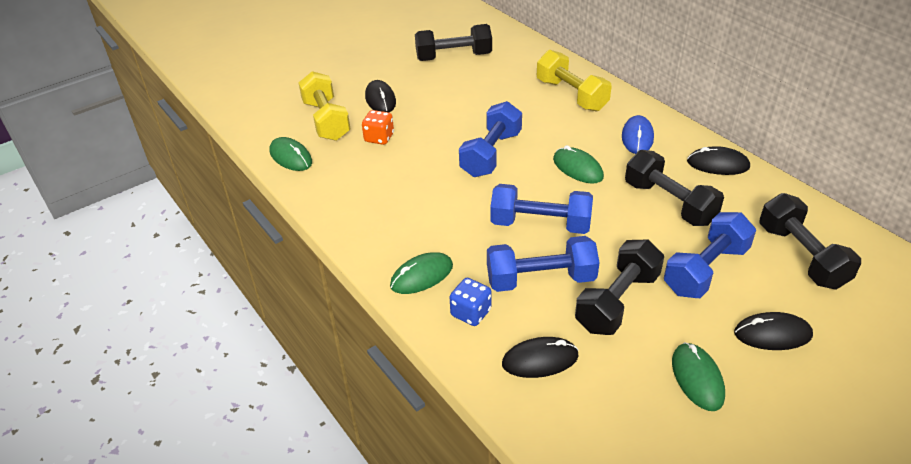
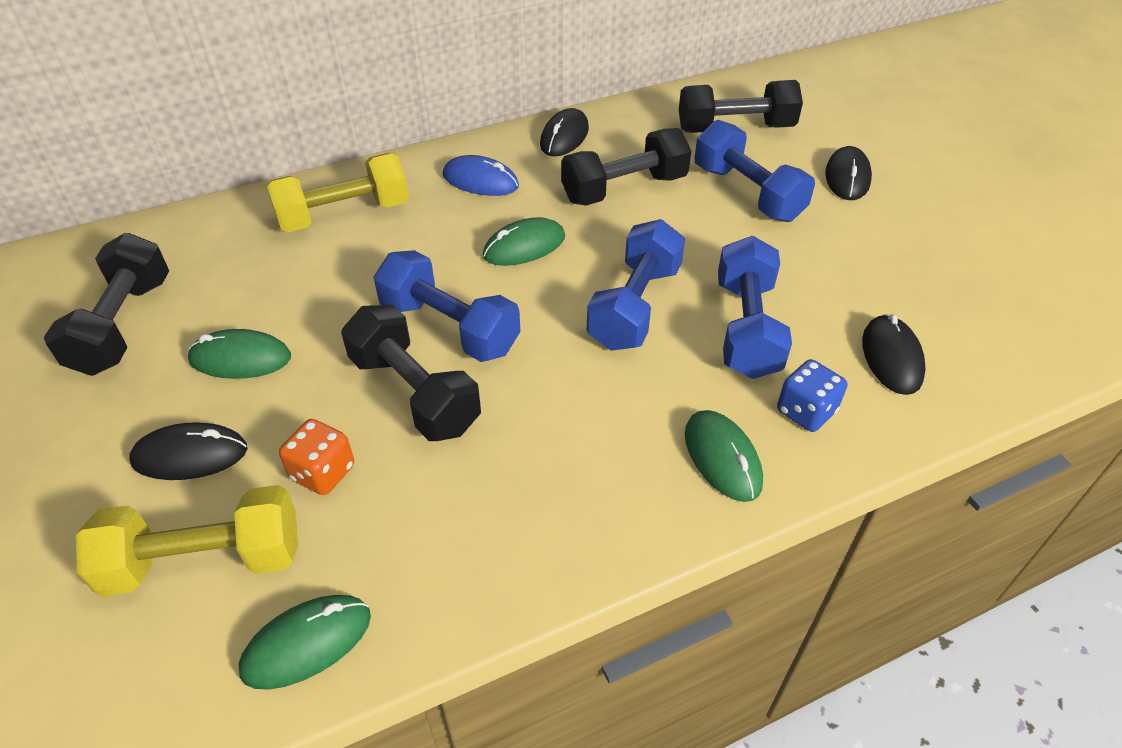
camera: 80 degrees left, 5 degrees up
(617, 301) = (793, 270): black dumbbell -> black dumbbell (414, 393)
(697, 378) = (911, 241): green mouse -> green mouse (240, 359)

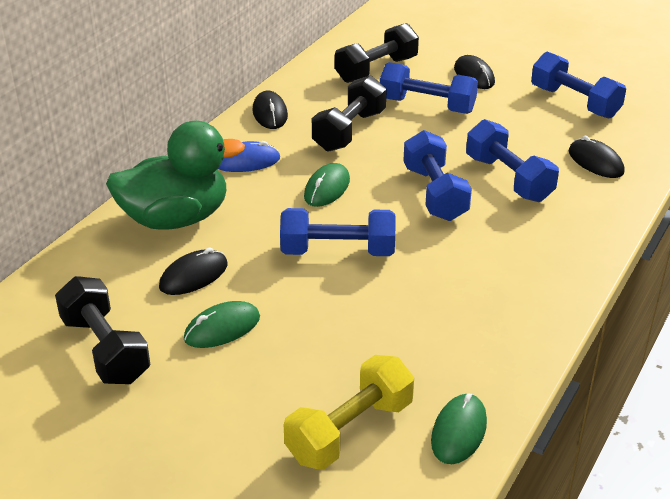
camera: 35 degrees left, 10 degrees down
(190, 455) = (264, 390): black mouse -> black mouse (193, 276)
(323, 472) = (360, 357): orange dice -> none
(344, 215) = (176, 219): yellow dumbbell -> green duck
(414, 393) = (362, 294): black dumbbell -> none
(722, 458) = (566, 246): green mouse -> none
(806, 411) = (582, 206): blue dice -> none
(949, 262) = (574, 102): none -> blue dumbbell

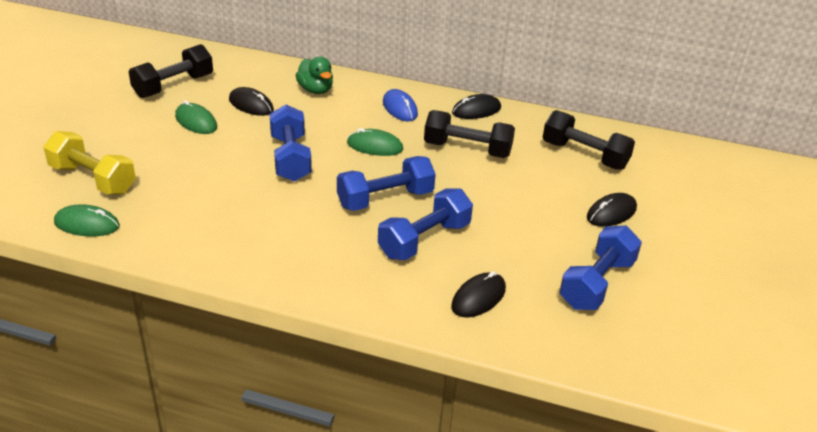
camera: 75 degrees right, 0 degrees up
(176, 219) = (315, 90): green duck -> green duck, size x0.55
(427, 106) = (533, 187): blue dumbbell -> none

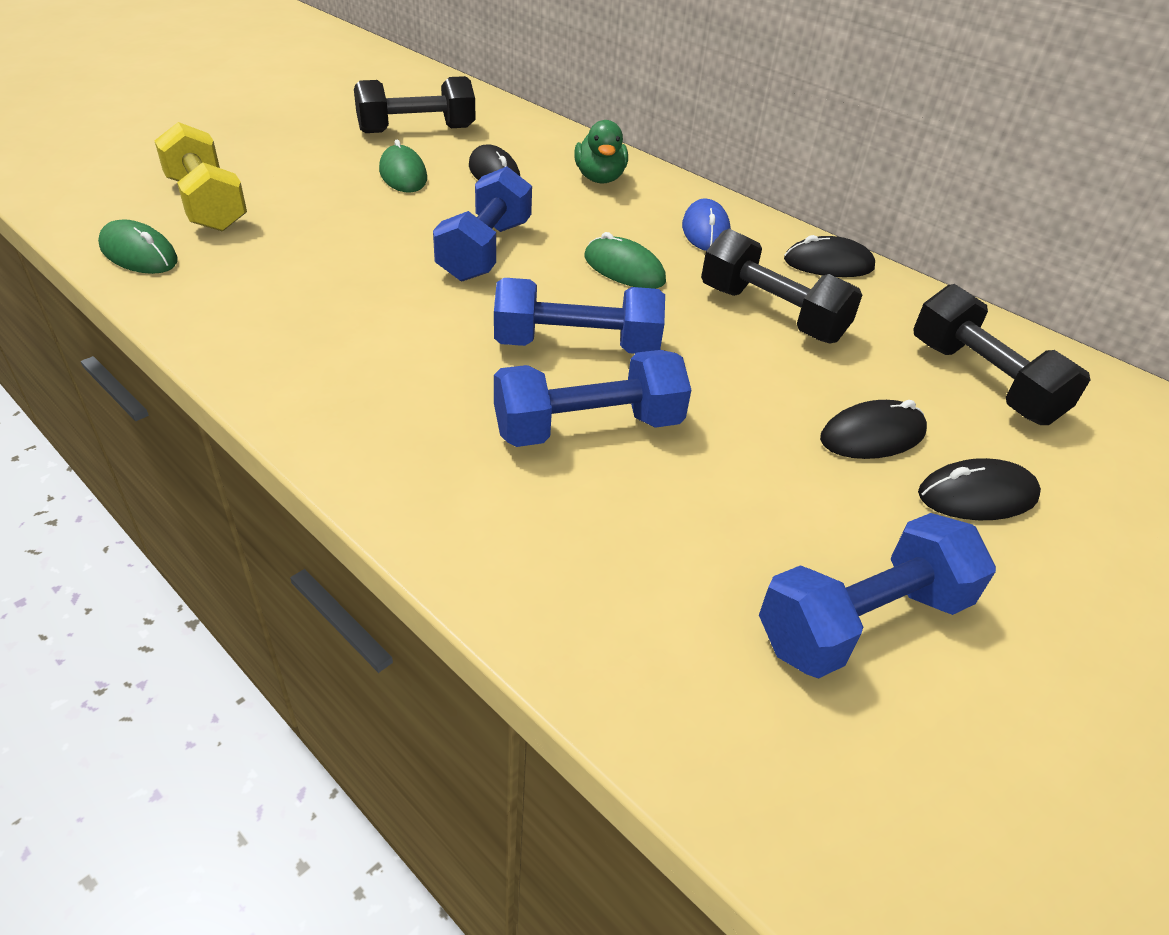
camera: 25 degrees right, 5 degrees up
(478, 298) = (605, 560): black mouse -> black mouse (872, 436)

